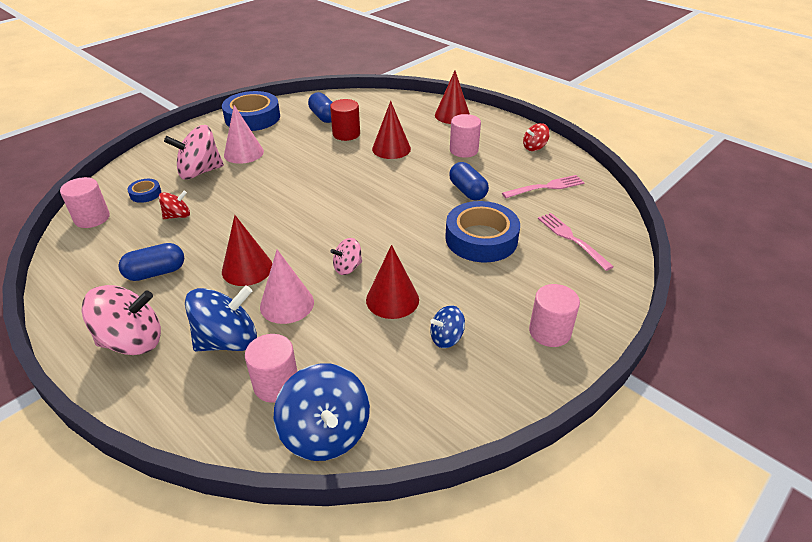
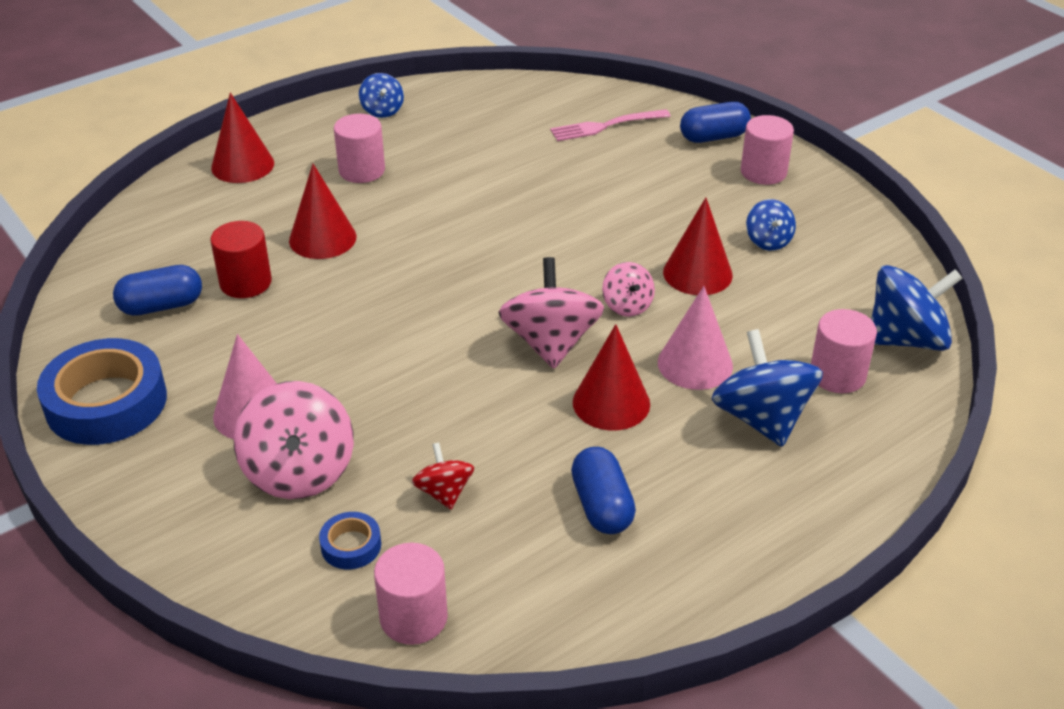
camera: 80 degrees left, 0 degrees up
(132, 341) = (756, 516): pink spinning top -> pink spinning top (550, 343)
(467, 191) = (476, 184): blue capsule -> blue capsule (713, 137)
(481, 239) = (589, 189): blue tape -> none
(534, 147) = (382, 110): red spinning top -> blue spinning top
(546, 187) = (488, 121): pink fork -> none

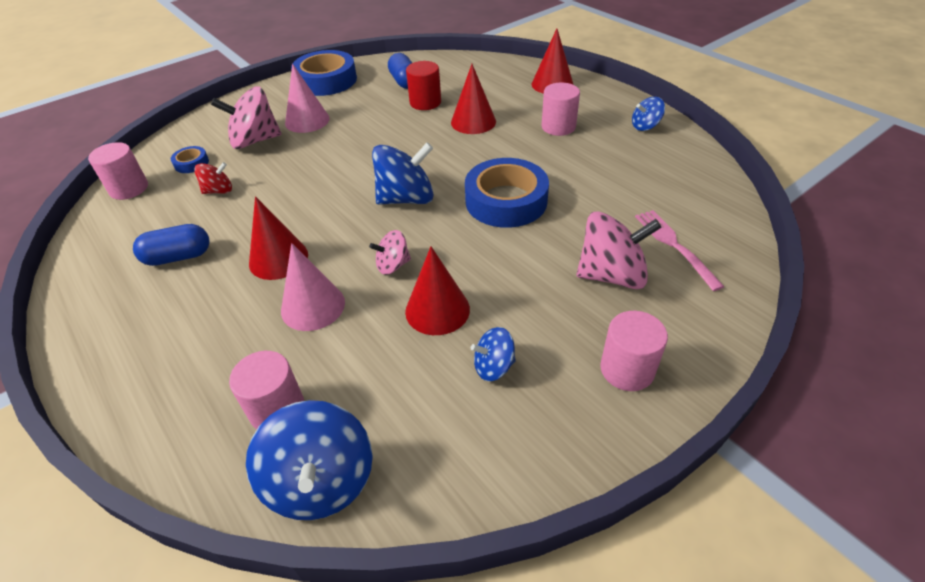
camera: 90 degrees right, 5 degrees up
(516, 220) = (506, 201): none -> blue tape
(550, 343) = (351, 226): pink spinning top -> pink spinning top (611, 275)
(713, 137) = (687, 327): blue capsule -> none
(761, 418) = (235, 347): blue spinning top -> blue spinning top (406, 198)

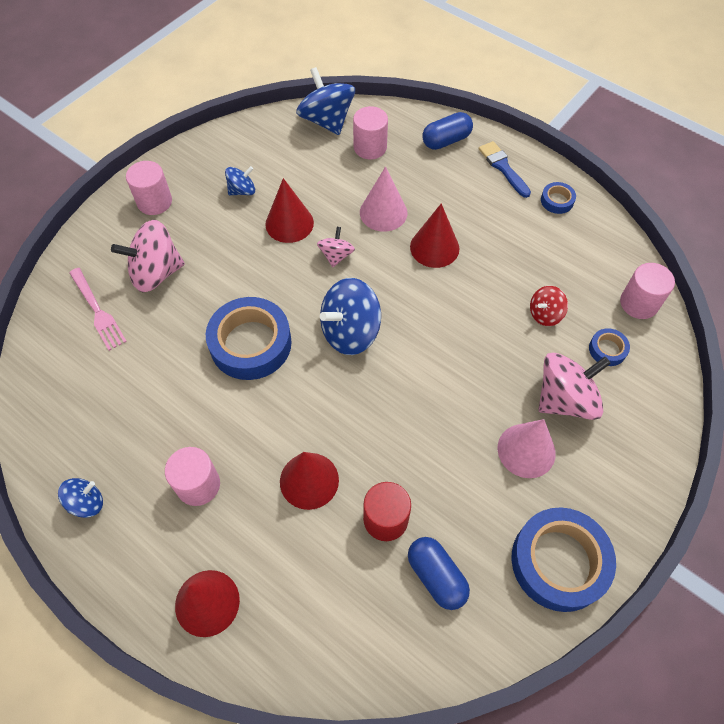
camera: 165 degrees right, 15 degrees up
(99, 289) = (557, 201): none -> blue tape
(118, 343) = (503, 167): none -> blue brush
(178, 257) = (520, 237): blue capsule -> blue capsule (446, 140)
(393, 265) = (336, 256): pink spinning top -> pink spinning top turned 45 degrees counterclockwise

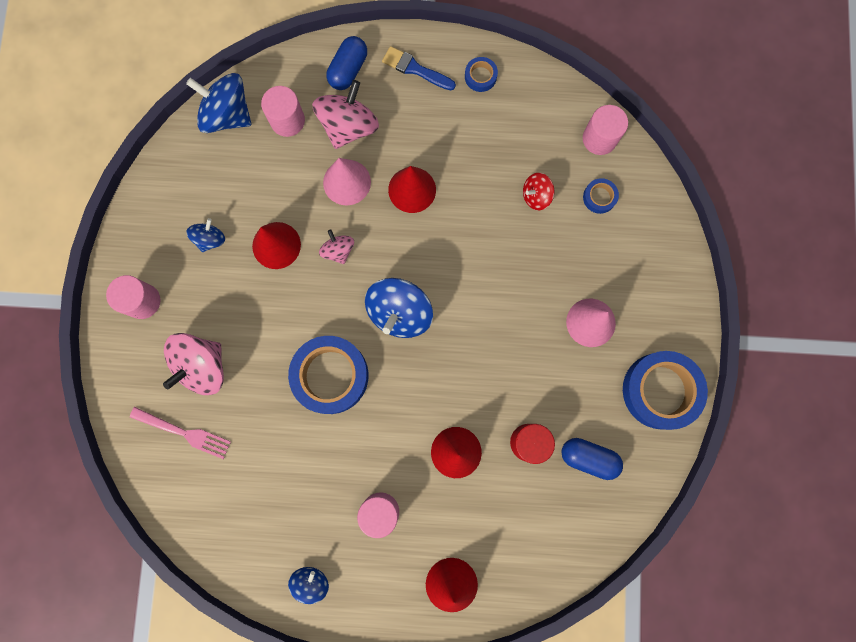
camera: 35 degrees left, 20 degrees up
(545, 314) = (536, 196): red spinning top -> red spinning top turned 45 degrees clockwise
(565, 399) = (593, 262): pink spinning top -> pink spinning top (349, 127)

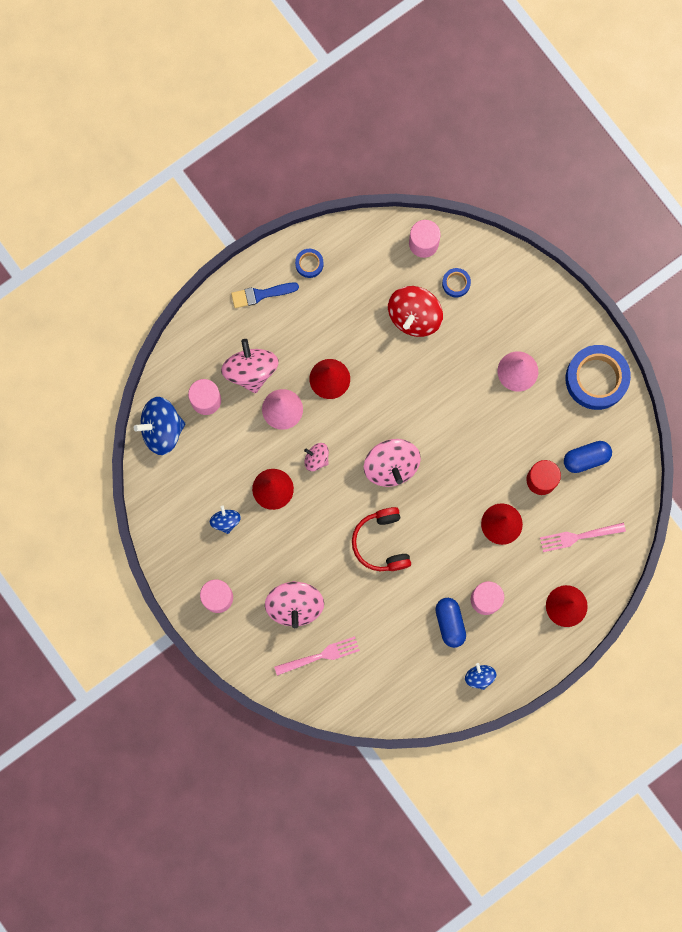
camera: 40 degrees left, 0 degrees up
(330, 375) = (381, 542): blue tape -> red headphones
(348, 70) = (216, 332): blue capsule -> blue capsule (450, 623)
(399, 313) = (391, 466): blue spinning top -> pink spinning top
(519, 527) = (579, 536): none -> pink fork
(536, 196) = (414, 316): red spinning top -> red spinning top, size x1.85

